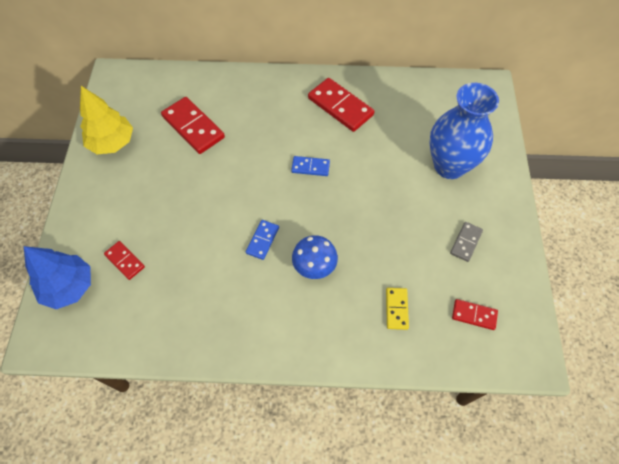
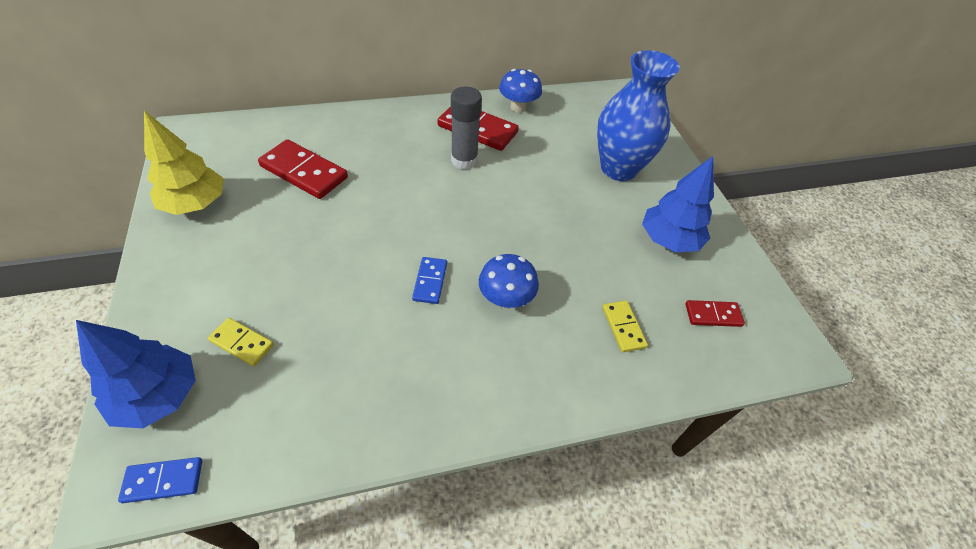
camera: 20 degrees left, 10 degrees down
(125, 261) = (242, 343): red domino -> yellow domino
(310, 167) = (464, 193): blue domino -> blue domino (163, 480)
(320, 136) = (464, 160): none -> grey glue stick
(383, 88) = (518, 107): none -> blue mushroom
(465, 242) = (669, 240): grey domino -> blue tree

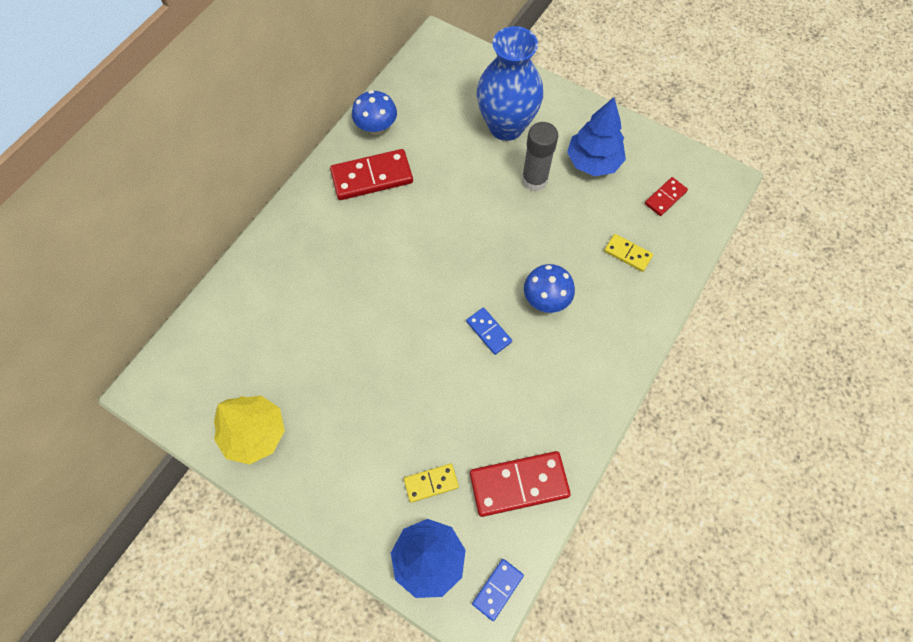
camera: 40 degrees left, 15 degrees up
(304, 172) = (296, 333): red domino -> red domino (519, 484)
(464, 160) = (396, 215): grey glue stick -> grey glue stick (534, 180)

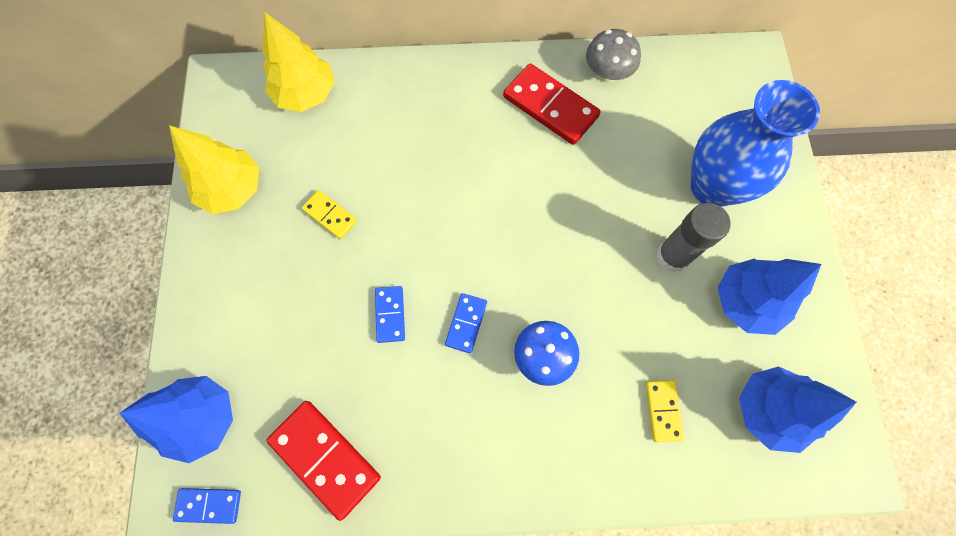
camera: 55 degrees right, 5 degrees up
(218, 331) = (305, 94): none -> yellow tree
(376, 127) = (607, 74): blue mushroom -> grey mushroom
(431, 483) = (276, 372): yellow domino -> yellow domino (330, 215)
(446, 377) = (390, 314): none -> blue domino
(665, 198) = (768, 410): red domino -> blue tree

